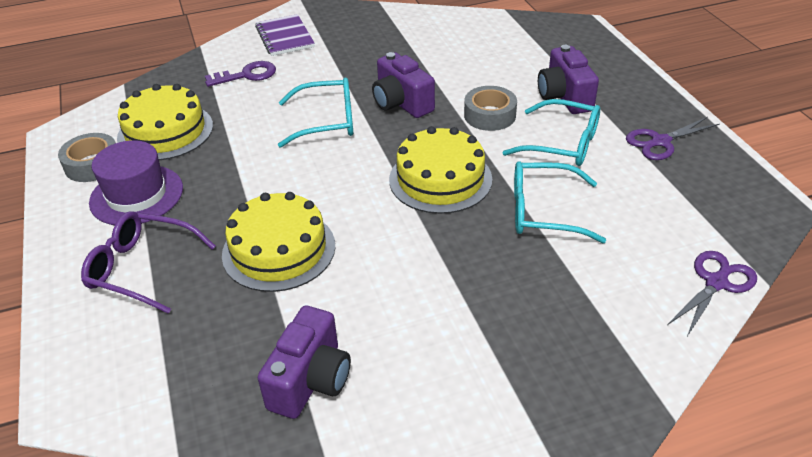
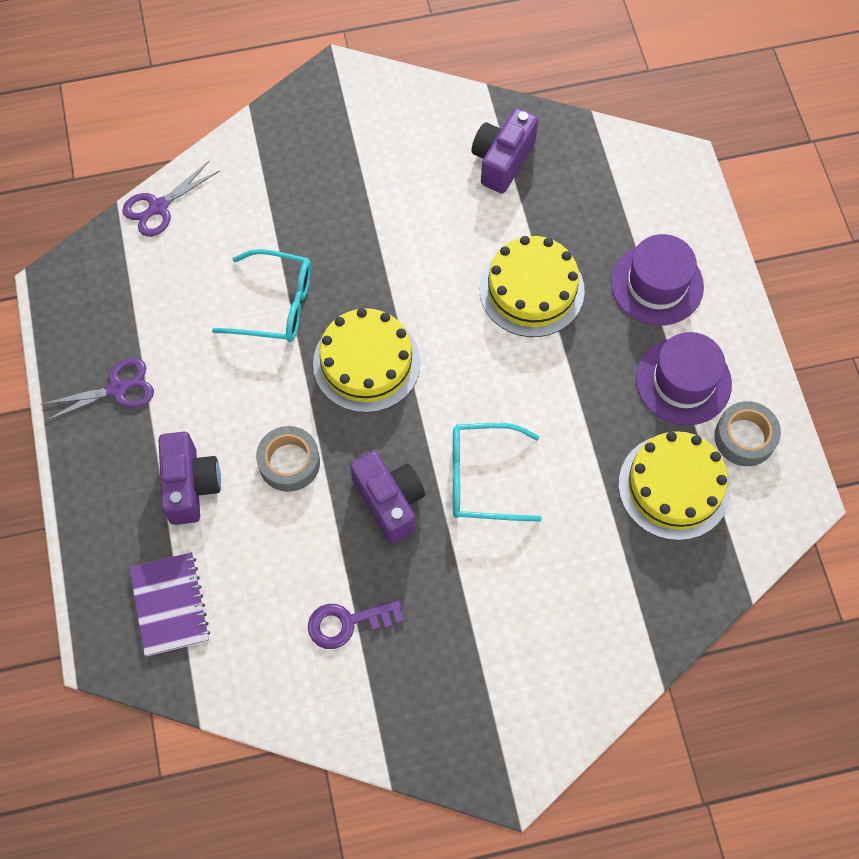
camera: 175 degrees left, 25 degrees up
(141, 268) = (657, 284): purple glasses -> purple hat
(247, 75) = (587, 596): purple key -> purple key (347, 623)
(285, 37) = (539, 691): purple notebook -> purple notebook (170, 605)
(563, 144) = (222, 400): turquoise glasses -> none

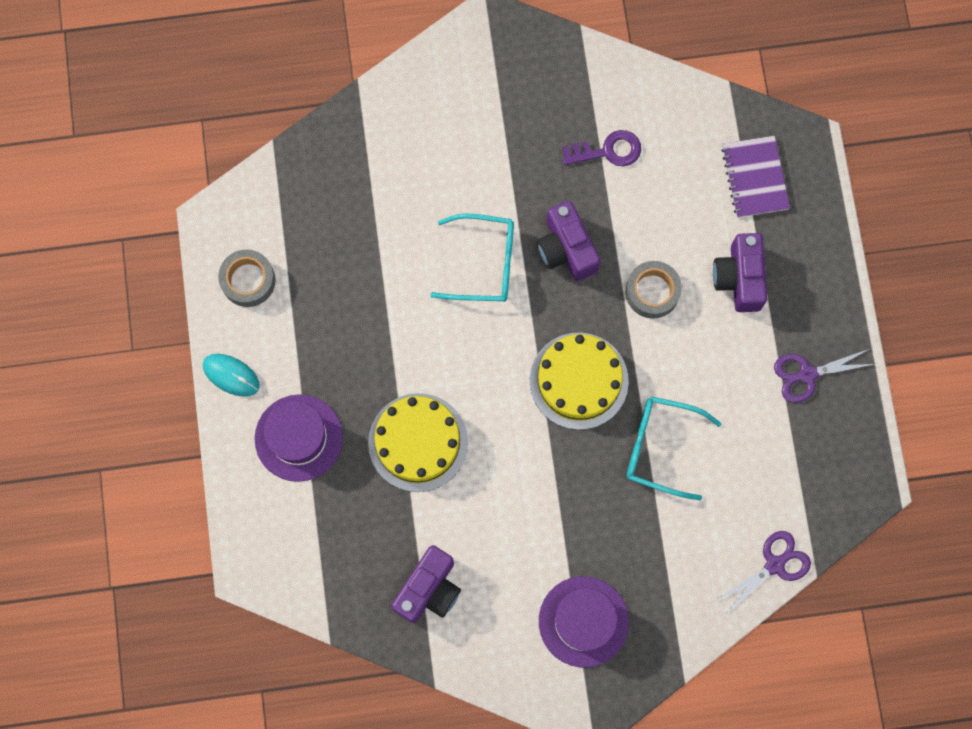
camera: 175 degrees left, 10 degrees up
(674, 486) = (319, 242): yellow cake -> none
(683, 381) = (292, 338): purple hat -> purple hat (583, 621)
(741, 339) = (231, 375): none -> turquoise mouse

